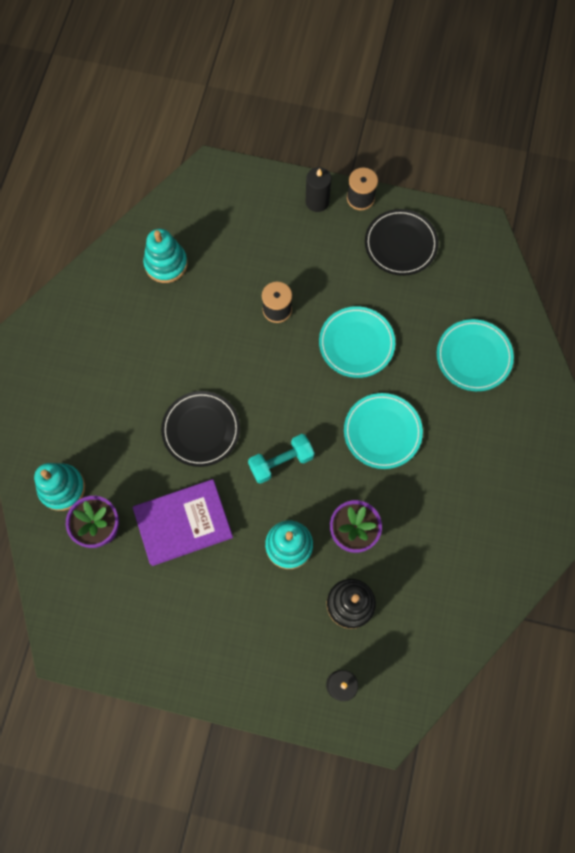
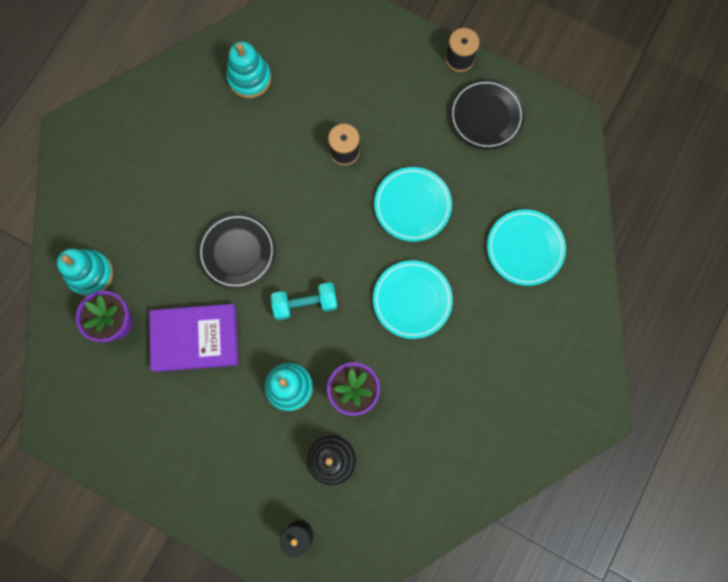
camera: 15 degrees right, 5 degrees up
(317, 202) = (415, 52): black candle -> none

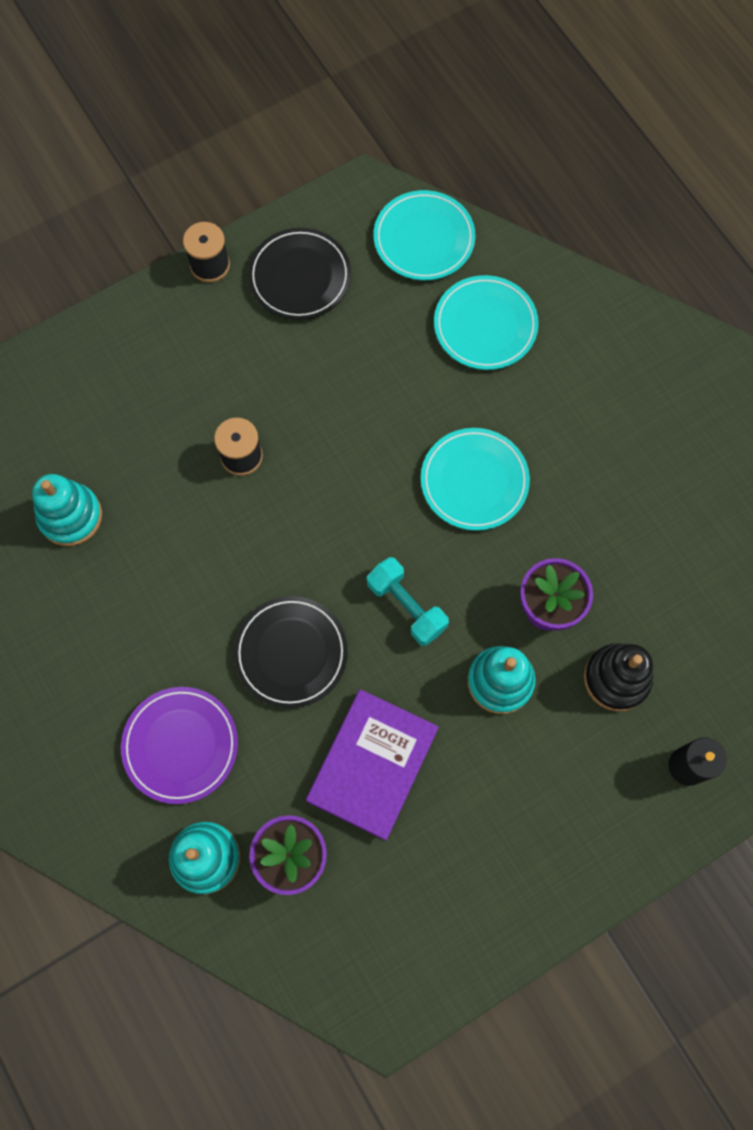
camera: 60 degrees left, 5 degrees down
(147, 222) = (180, 745): none -> purple plate
(305, 304) = (406, 606): turquoise dumbbell -> turquoise dumbbell turned 60 degrees counterclockwise
(412, 205) = (358, 417): turquoise plate -> turquoise plate (424, 239)

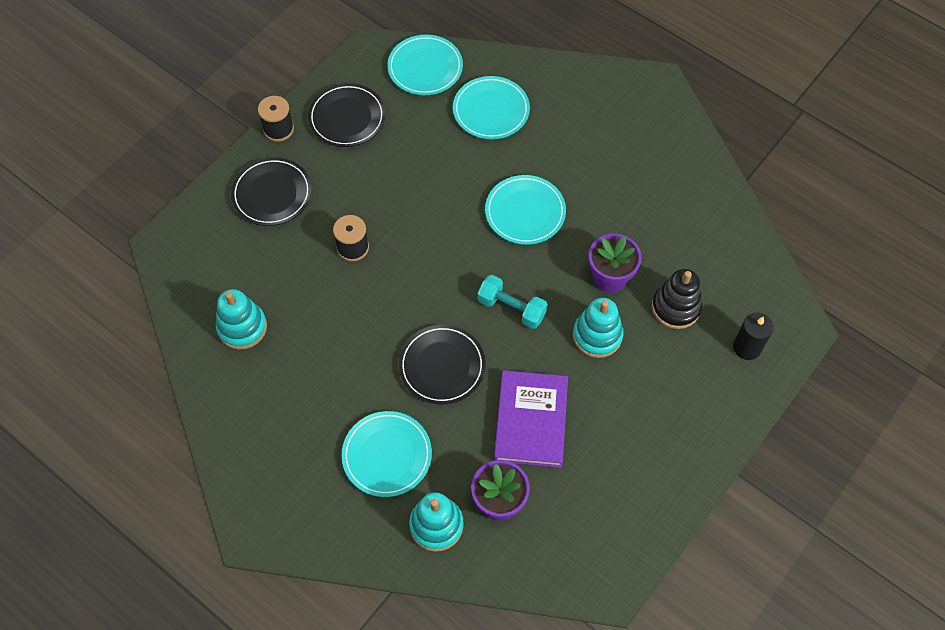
camera: 20 degrees left, 10 degrees down
(170, 351) = (272, 194): none -> black plate
(180, 745) = (387, 455): purple plate -> turquoise plate

